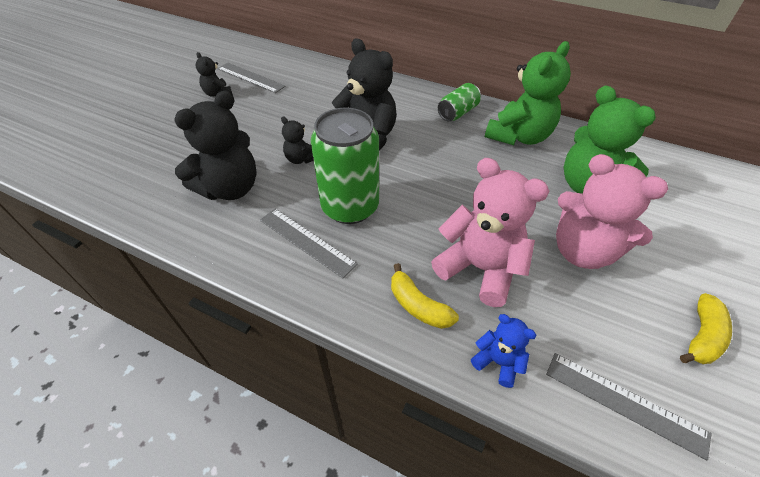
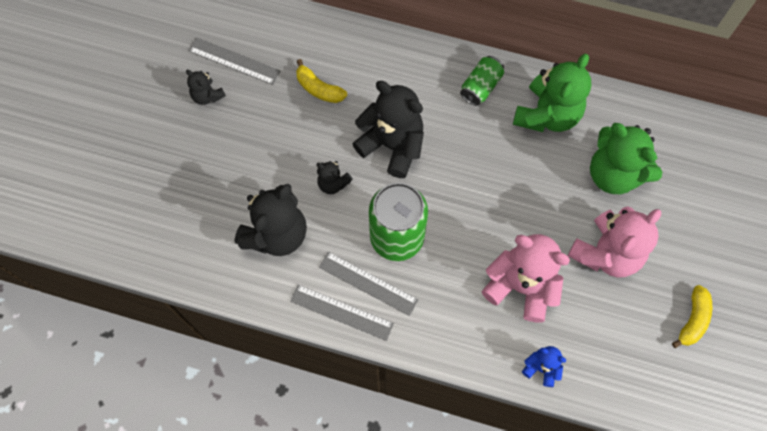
camera: 10 degrees left, 20 degrees up
(418, 305) = (475, 331): yellow banana -> yellow banana (319, 89)
(582, 251) = (606, 253): pink teddy bear -> pink teddy bear turned 75 degrees counterclockwise
(624, 403) = (631, 383): grey ruler -> grey ruler (341, 312)

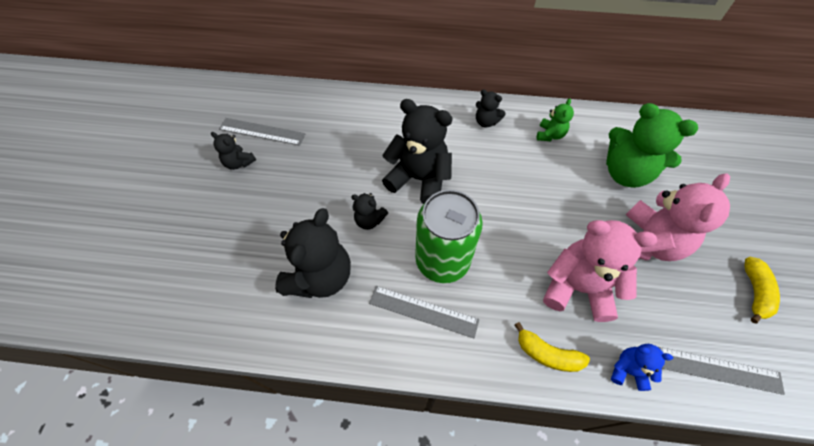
camera: 10 degrees left, 10 degrees down
(319, 89) = (343, 143): yellow banana -> yellow banana (547, 354)
(341, 312) = (401, 347): grey ruler -> grey ruler (718, 370)
(481, 86) = (486, 122): green can -> black teddy bear
(547, 114) = (550, 135): green teddy bear -> green teddy bear, size x0.49

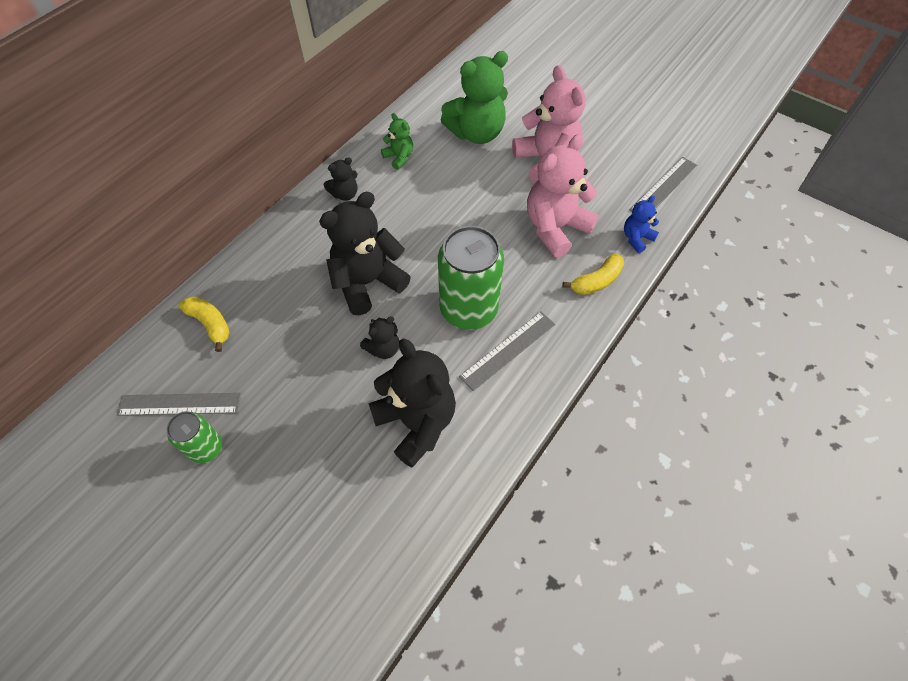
camera: 60 degrees left, 0 degrees up
(239, 163) = (206, 448): black teddy bear -> green can
(262, 131) = (180, 404): grey ruler -> grey ruler turned 45 degrees clockwise
(754, 292) = (622, 129): yellow banana -> yellow banana (210, 324)

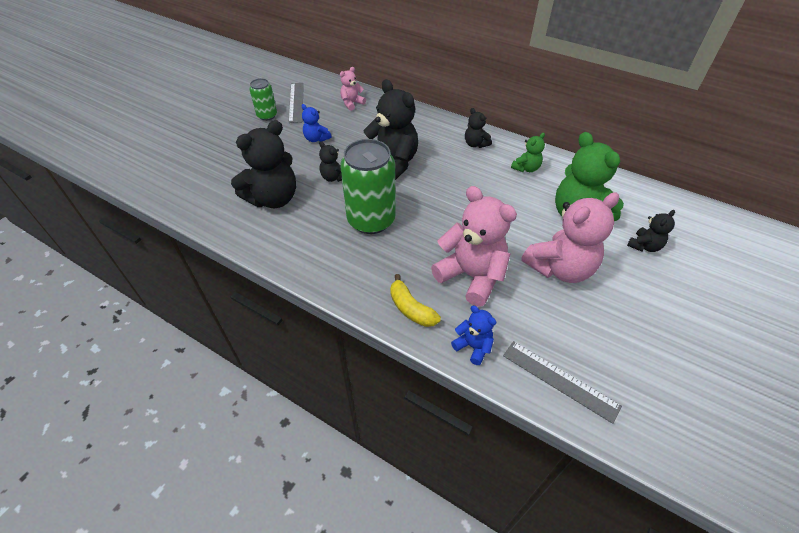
camera: 85 degrees right, 10 degrees down
(210, 324) = (352, 103): yellow banana -> pink teddy bear
(290, 372) = (316, 139): none -> blue teddy bear
(508, 350) = (332, 246): grey ruler -> none
(520, 100) = (644, 246): none -> black teddy bear

